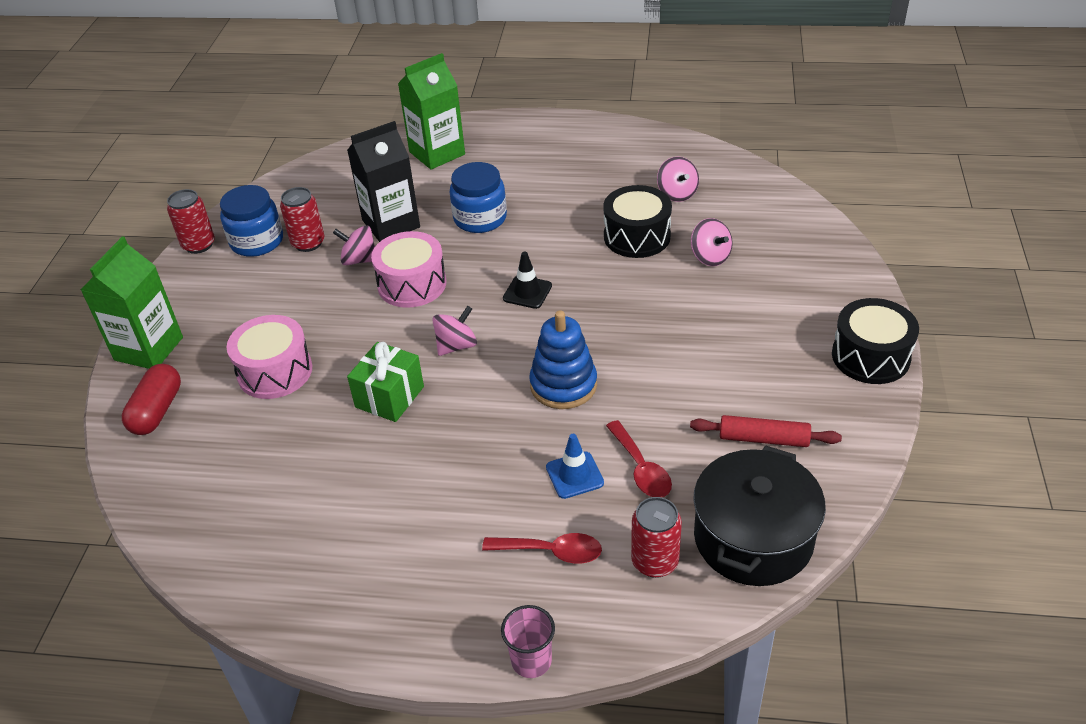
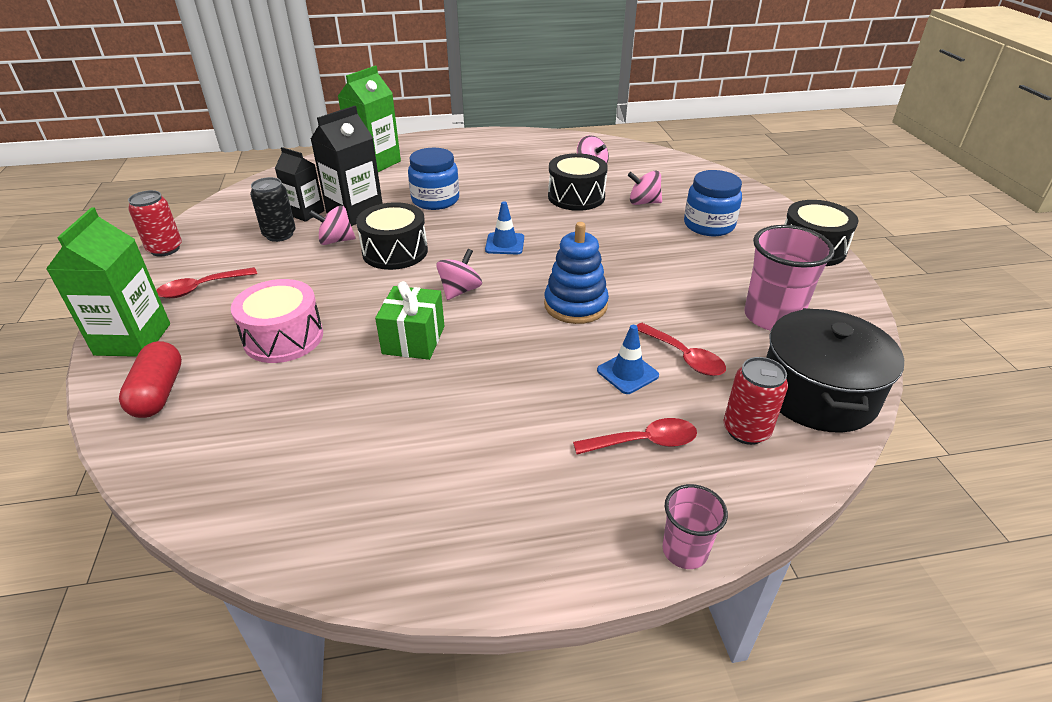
camera: 20 degrees left, 5 degrees down
(219, 299) = (201, 288): none -> red spoon
(257, 241) = (226, 239): blue jar -> blue jar (709, 225)
(308, 243) = (279, 235): red can -> black can
(342, 217) = (305, 213): none -> black carton
(412, 284) = (395, 252): pink drum -> black drum
(527, 292) = (505, 244): black traffic cone -> blue traffic cone
(710, 257) = (643, 202): pink spinning top -> pink spinning top turned 150 degrees clockwise
(763, 439) = (772, 317): red rolling pin -> pink cup

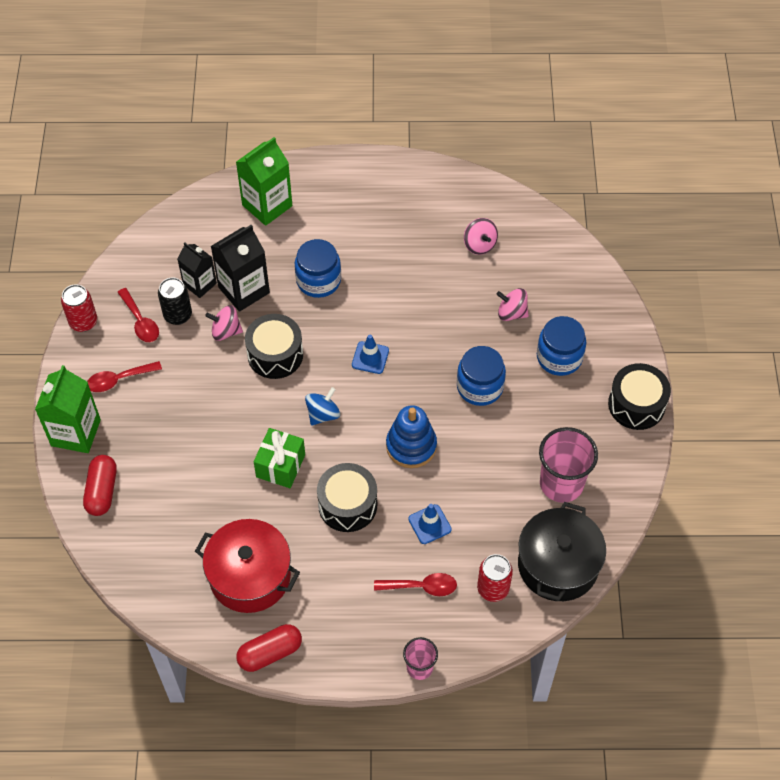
camera: 10 degrees right, 20 degrees up
(283, 338) = (185, 448): pink drum -> none
(382, 463) = (250, 576): none -> red pot
(426, 567) = (270, 653): none -> red capsule
(460, 290) = (323, 414): pink spinning top -> blue spinning top
(576, 197) = (451, 294): black drum -> black drum (347, 505)
(635, 252) = (480, 387): none -> blue jar
(684, 357) = (476, 515): red spoon -> red spoon (140, 321)

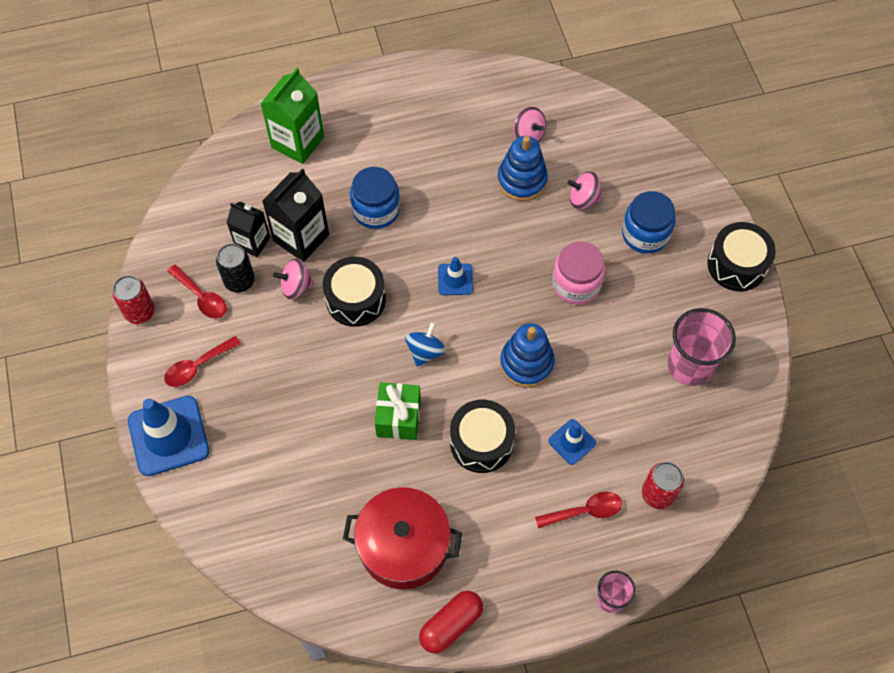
camera: 15 degrees left, 5 degrees up
(76, 433) = (168, 436): green carton -> blue traffic cone
(102, 491) = (216, 493): red capsule -> none
(460, 284) = (522, 180): none -> blue stacking toy
(480, 387) = (576, 284): blue jar -> pink jar
(558, 565) = (714, 452): black pot -> none

